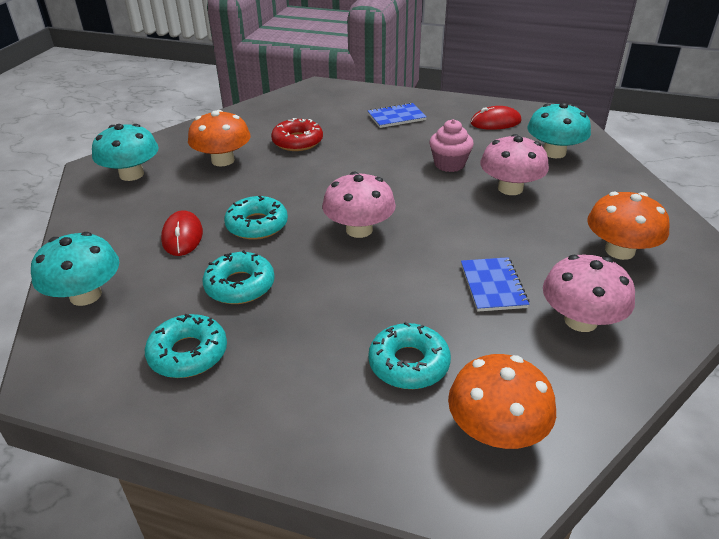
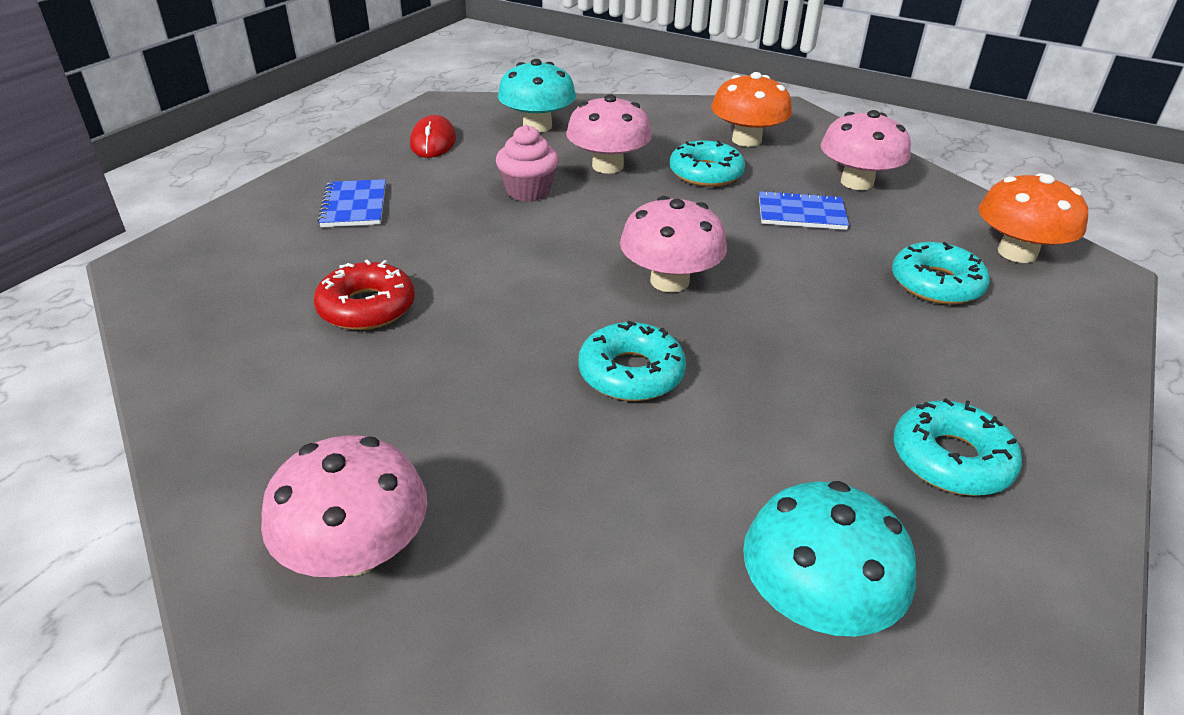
camera: 80 degrees left, 0 degrees up
(131, 174) = (356, 551): turquoise mushroom -> pink mushroom
(182, 236) = (642, 464): red mouse -> none
(223, 160) = (380, 402): orange mushroom -> none
(240, 285) = (793, 400): turquoise donut -> turquoise donut (706, 173)

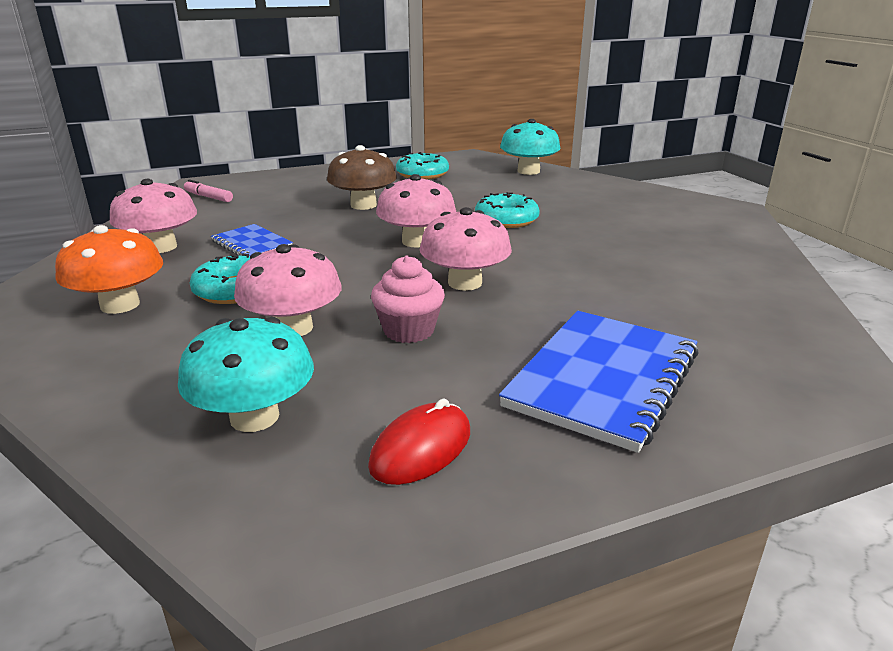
camera: 140 degrees left, 10 degrees down
(354, 206) = (603, 379): blue notebook -> blue notebook, size x1.83
(356, 551) = (689, 213): pink mushroom -> pink mushroom (465, 283)
(367, 307) = (640, 288): red donut -> none
(843, 319) = (363, 205): none -> brown mushroom
(936, 284) = (284, 201): turquoise donut -> none
(1017, 253) = (208, 197): orange mushroom -> pink marker

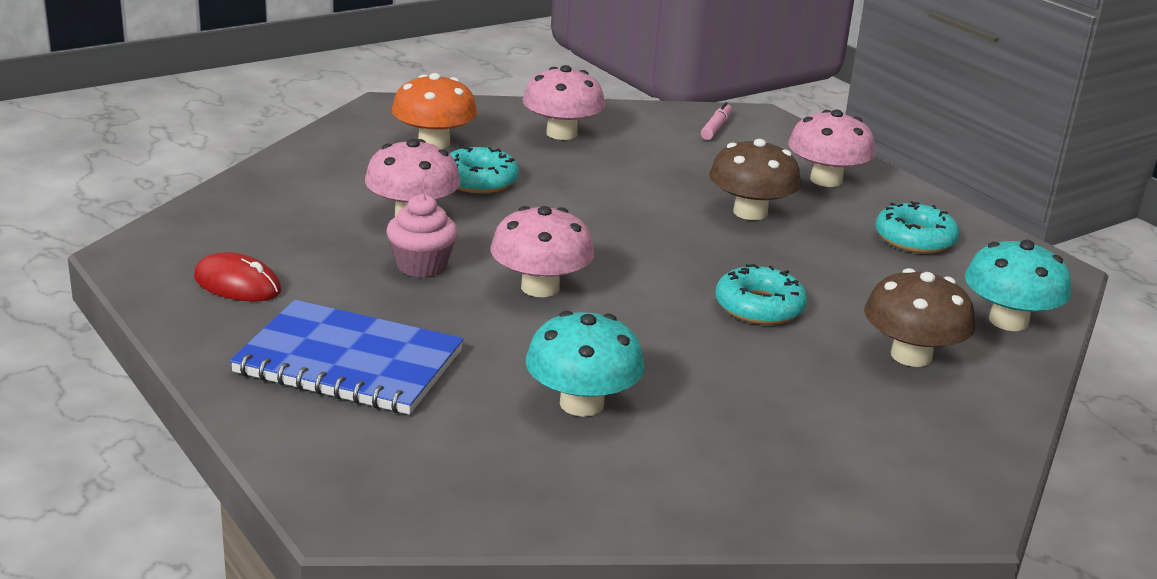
camera: 75 degrees right, 0 degrees up
(252, 244) = (590, 171): blue notebook -> none
(254, 417) = (273, 221): turquoise mushroom -> turquoise mushroom (581, 404)
(416, 241) = (646, 253): pink mushroom -> pink mushroom (826, 180)
(569, 194) = (911, 356): none -> brown mushroom

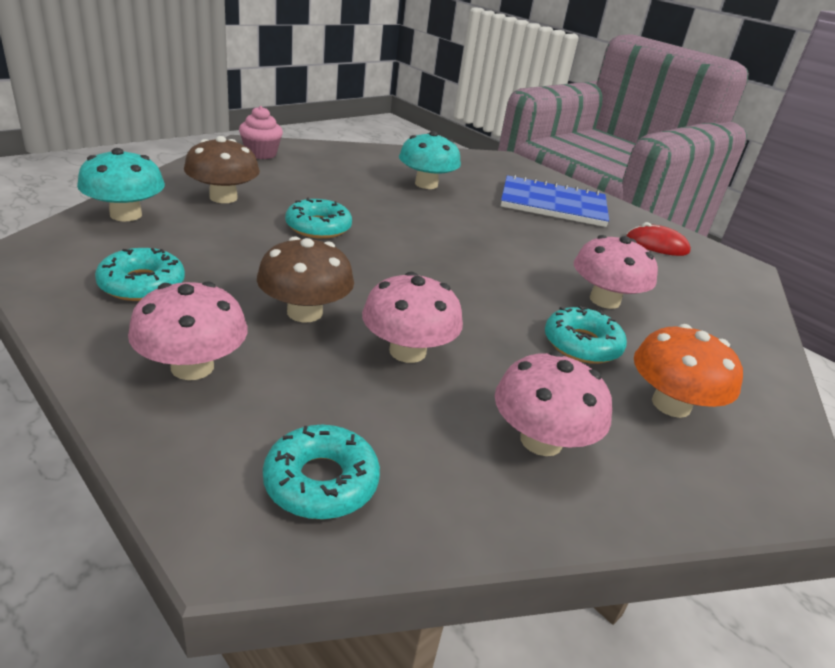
camera: 170 degrees right, 5 degrees up
(421, 266) = (561, 257): pink cupcake -> pink cupcake (261, 154)
(540, 287) = (474, 241): pink mushroom -> pink mushroom (407, 351)
(716, 128) = (321, 482): pink marker -> turquoise donut

